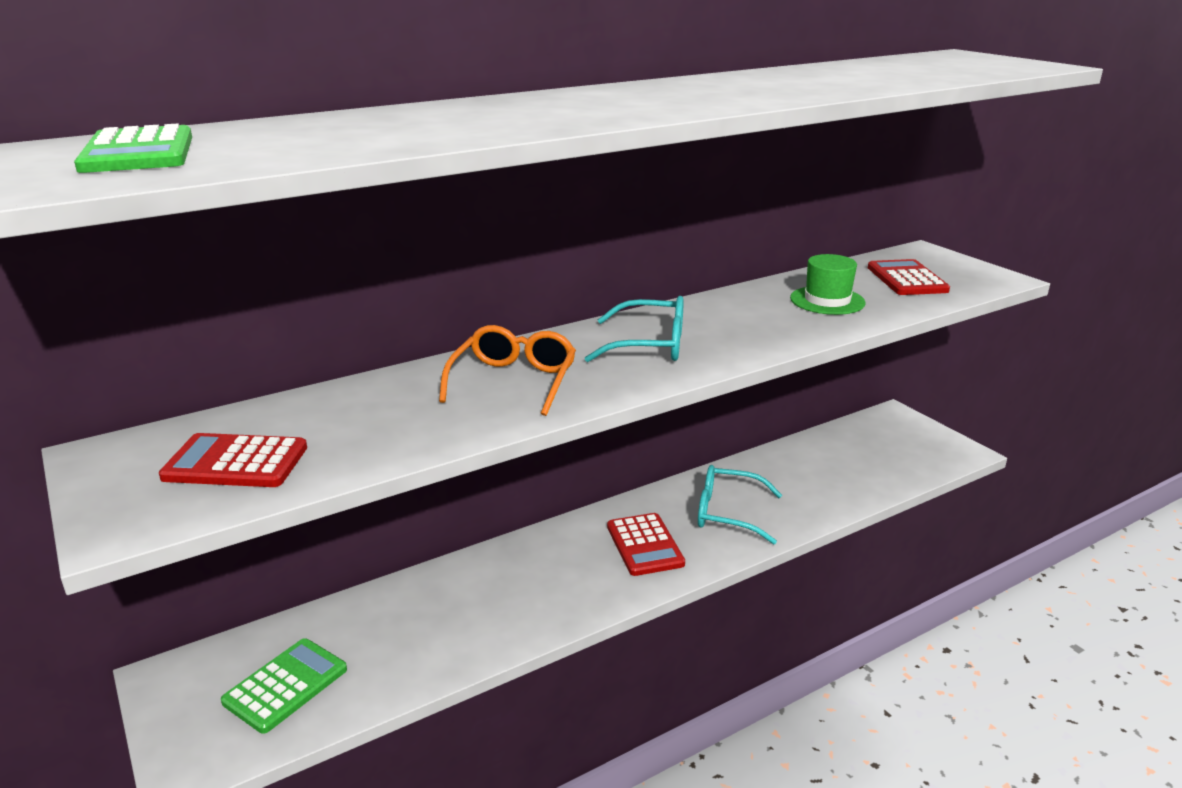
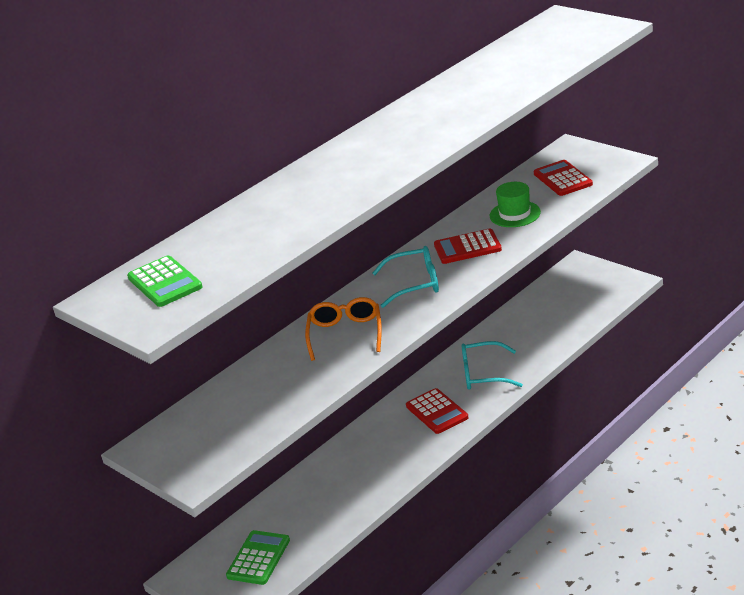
camera: 10 degrees left, 5 degrees up
(235, 462) = (224, 429): red calculator -> red calculator (467, 247)

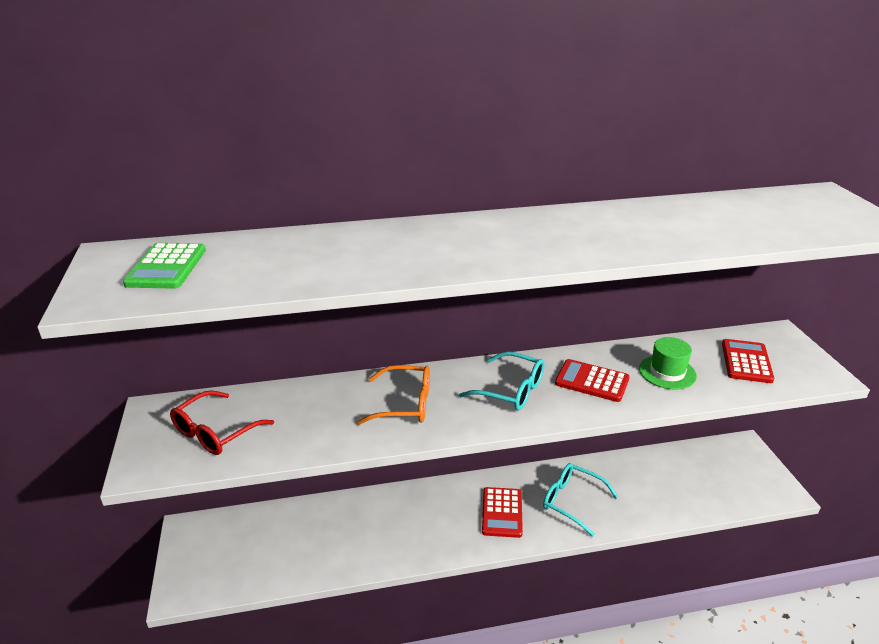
camera: 30 degrees right, 0 degrees up
(220, 429) = (215, 432): none -> red glasses
(258, 558) = (246, 554): green calculator -> none
(345, 334) = (405, 404): orange glasses -> orange glasses turned 60 degrees clockwise

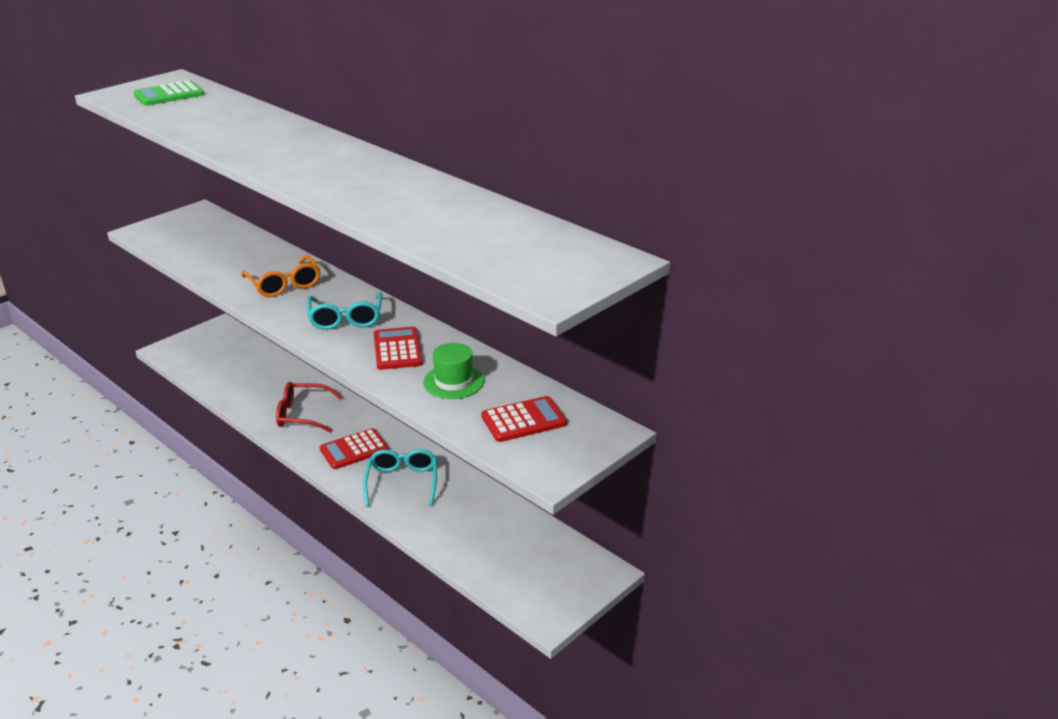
camera: 55 degrees right, 0 degrees up
(215, 432) = (192, 237): red glasses -> red glasses (302, 414)

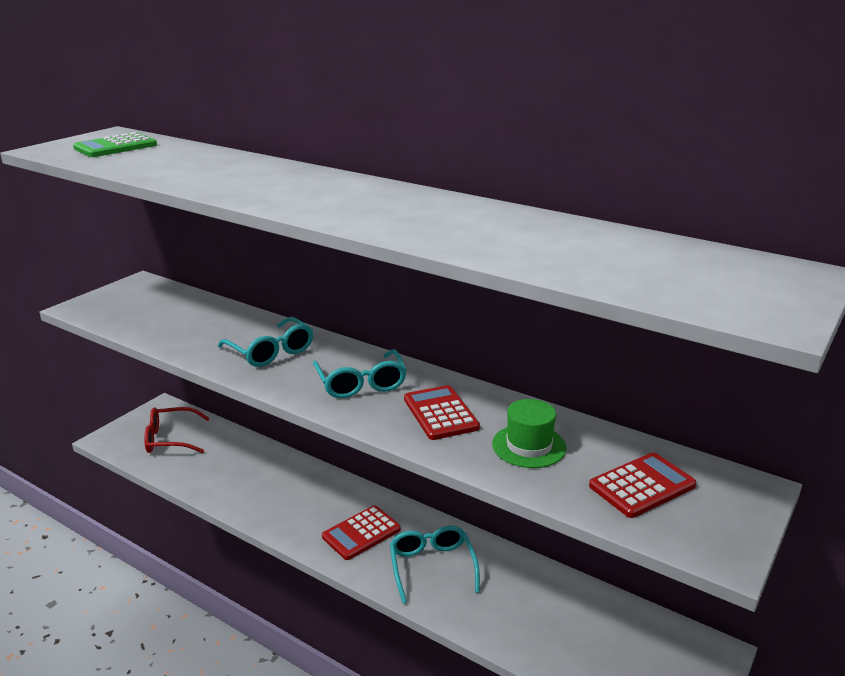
camera: 10 degrees left, 5 degrees down
(284, 285) = (271, 352): orange glasses -> turquoise glasses
(302, 414) = (287, 497): red glasses -> red glasses (170, 439)

